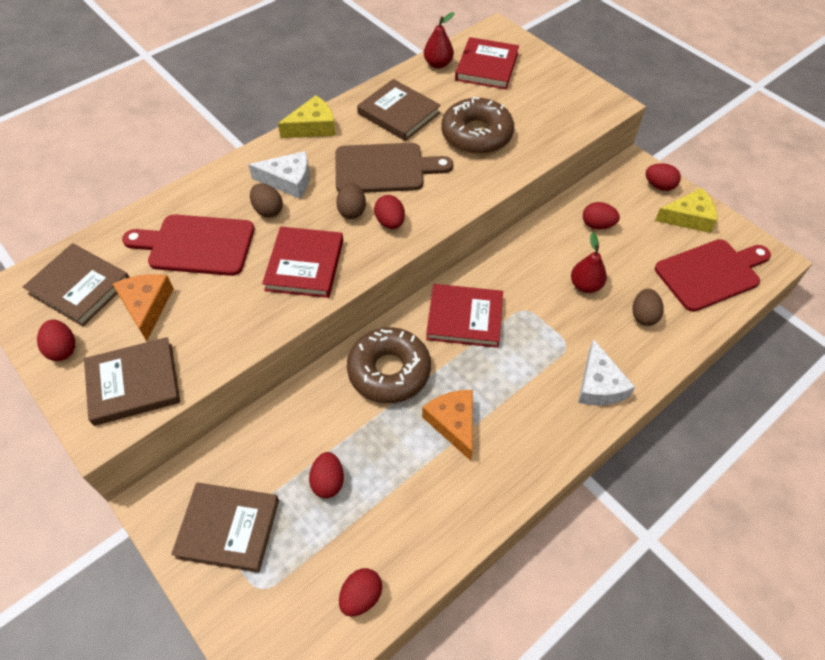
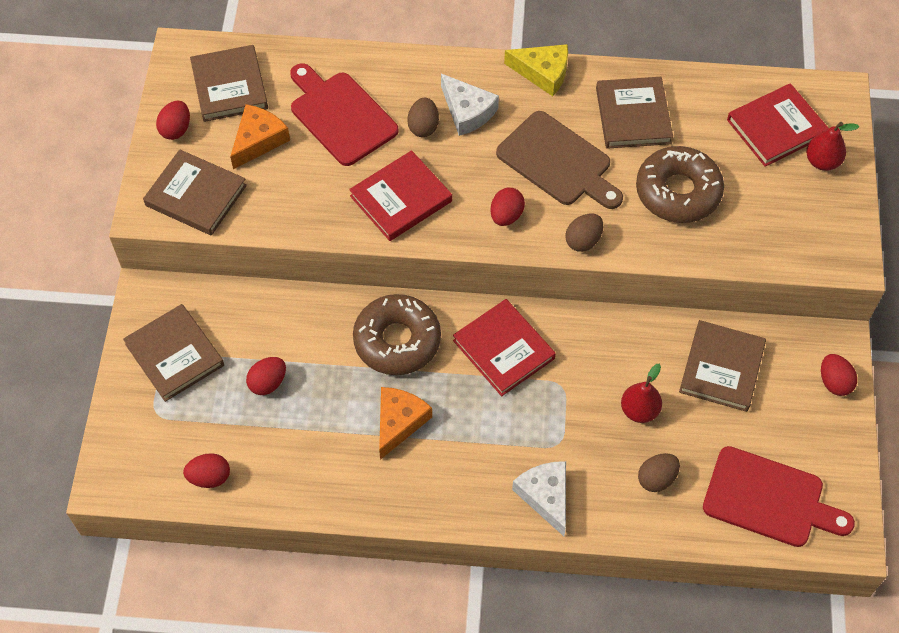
camera: 45 degrees right, 5 degrees up
(352, 211) = (487, 180): brown egg -> brown egg (583, 241)
(438, 64) = (731, 90): red pear -> red pear (822, 161)
(597, 225) = (721, 368): red egg -> brown book
(599, 384) = (545, 496): white cheese -> white cheese turned 120 degrees clockwise
(688, 217) = (820, 434): yellow cheese -> none

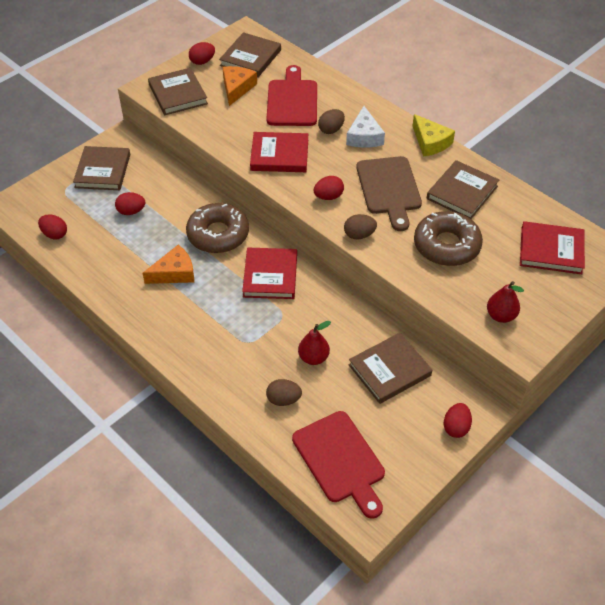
camera: 40 degrees right, 10 degrees down
(258, 140) = (237, 88): orange cheese -> orange cheese turned 60 degrees counterclockwise
(545, 496) = (210, 363): white cheese -> none
(822, 161) = (563, 286): red pear -> red pear (501, 316)

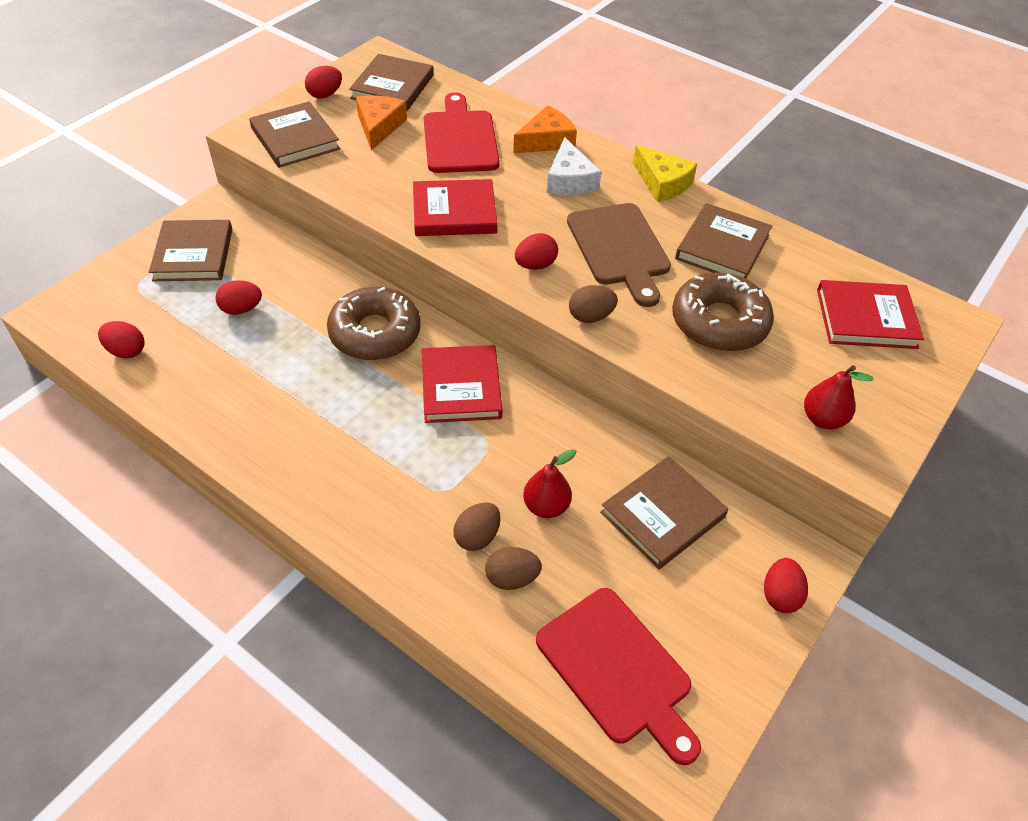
camera: 10 degrees left, 0 degrees up
(174, 273) = (316, 394): orange cheese -> orange cheese (546, 141)
(331, 130) = (521, 174): brown egg -> brown egg (477, 537)

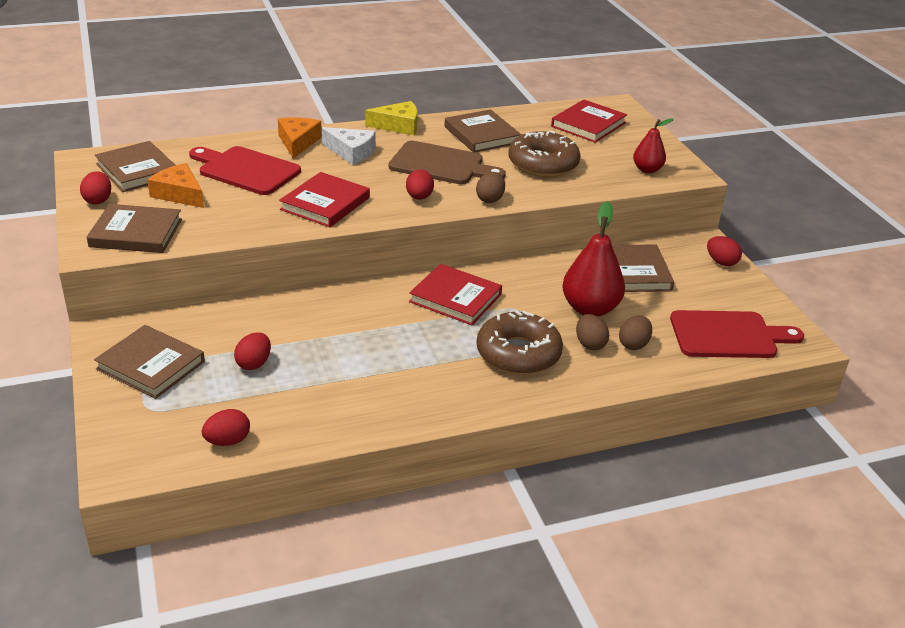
camera: 55 degrees left, 15 degrees down
(375, 333) = (360, 312): brown donut -> brown donut (518, 353)
(546, 506) = (590, 309): red pear -> red pear, size x1.69

